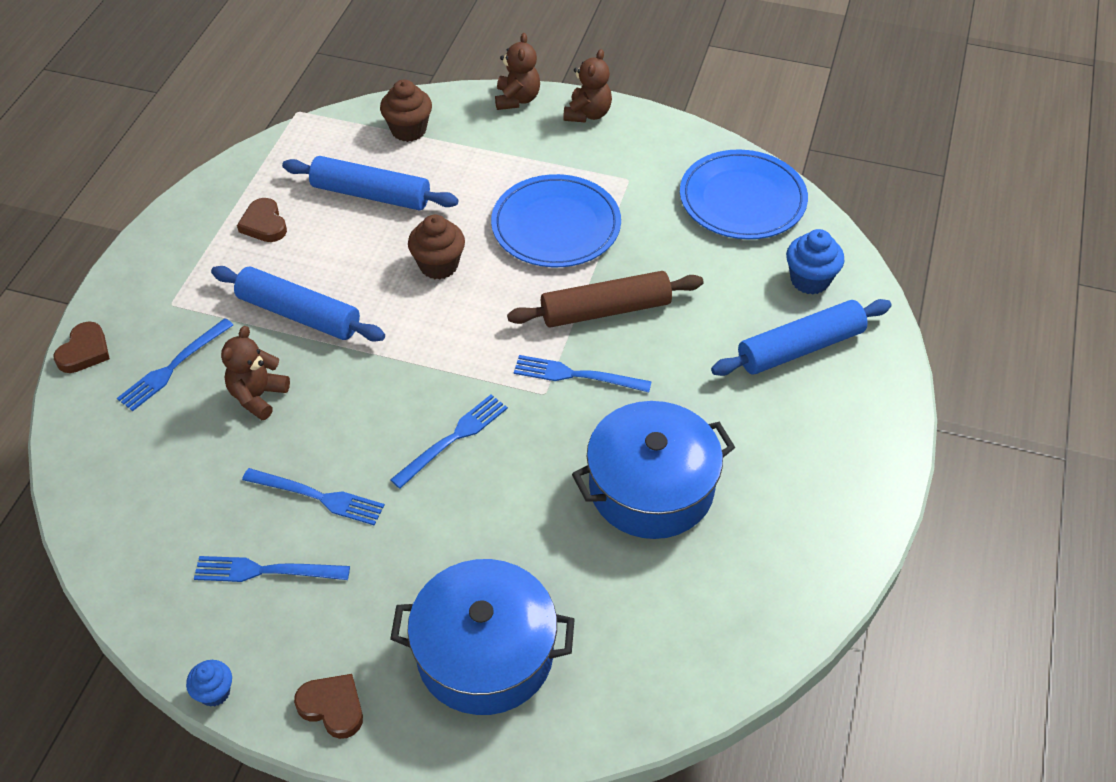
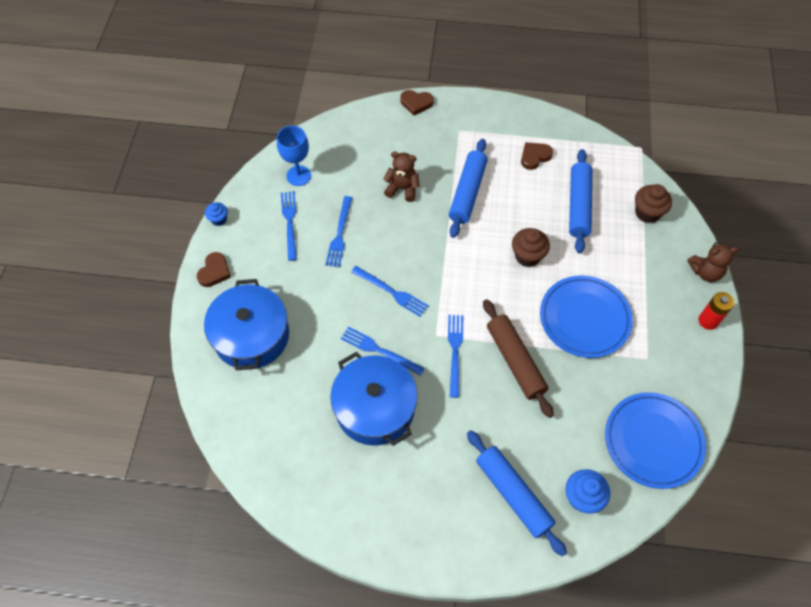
camera: 80 degrees right, 10 degrees up
(166, 546) = (298, 176): none -> blue goblet
(173, 366) = (415, 145): blue fork -> blue fork (379, 350)
(588, 114) = (708, 321): brown teddy bear -> red battery

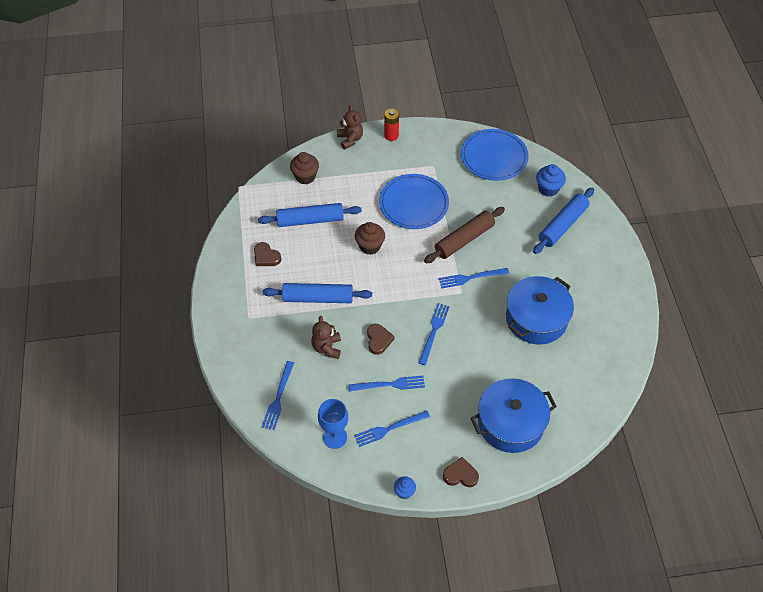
camera: 105 degrees left, 5 degrees down
(379, 350) = (488, 327): blue fork -> blue fork (278, 397)
(416, 103) = (222, 359): brown heart -> brown heart (378, 340)

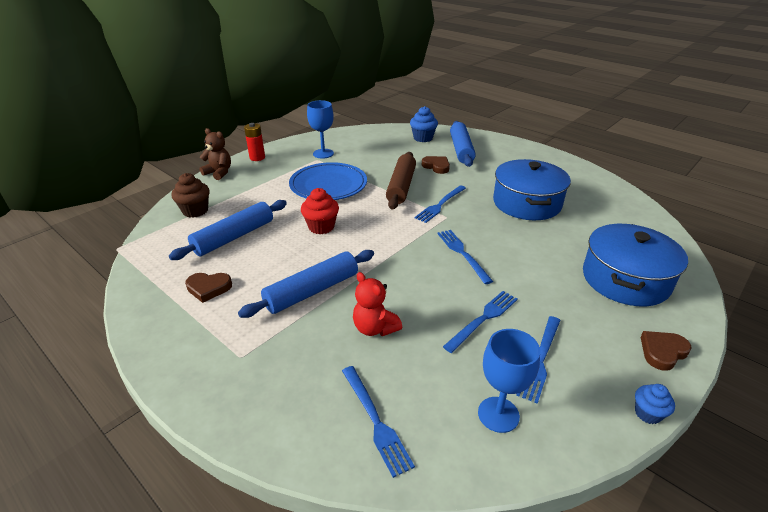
camera: 40 degrees left, 20 degrees down
(327, 348) = (375, 328): brown teddy bear -> red teddy bear
(370, 246) = (321, 227): brown cupcake -> red cupcake
(378, 340) = (421, 289): brown heart -> brown heart (436, 166)
(445, 160) = (323, 153): none -> blue goblet
(494, 157) = (360, 139): blue plate -> none

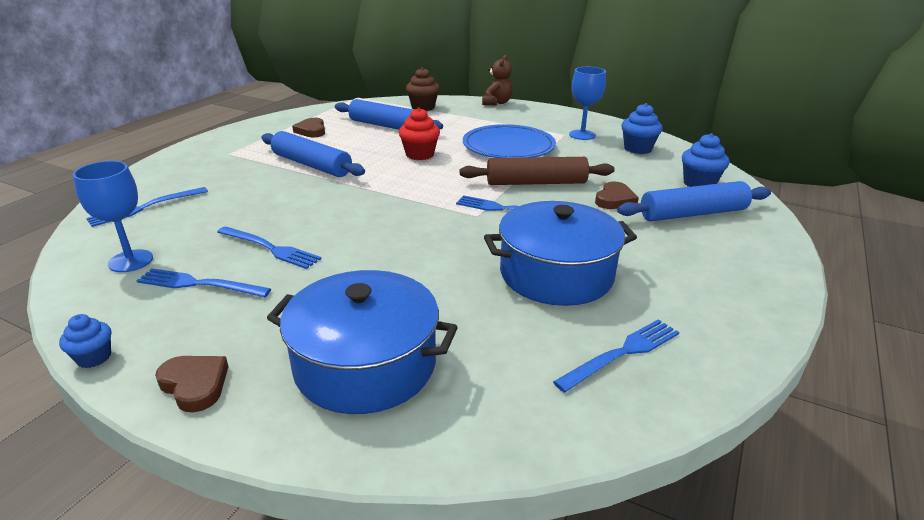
camera: 75 degrees right, 5 degrees down
(257, 158) = (541, 110): red battery -> none
(361, 142) = (637, 149): none -> blue cupcake
(375, 328) = (258, 196): red teddy bear -> none
(463, 254) = (395, 230): blue fork -> blue fork (622, 353)

